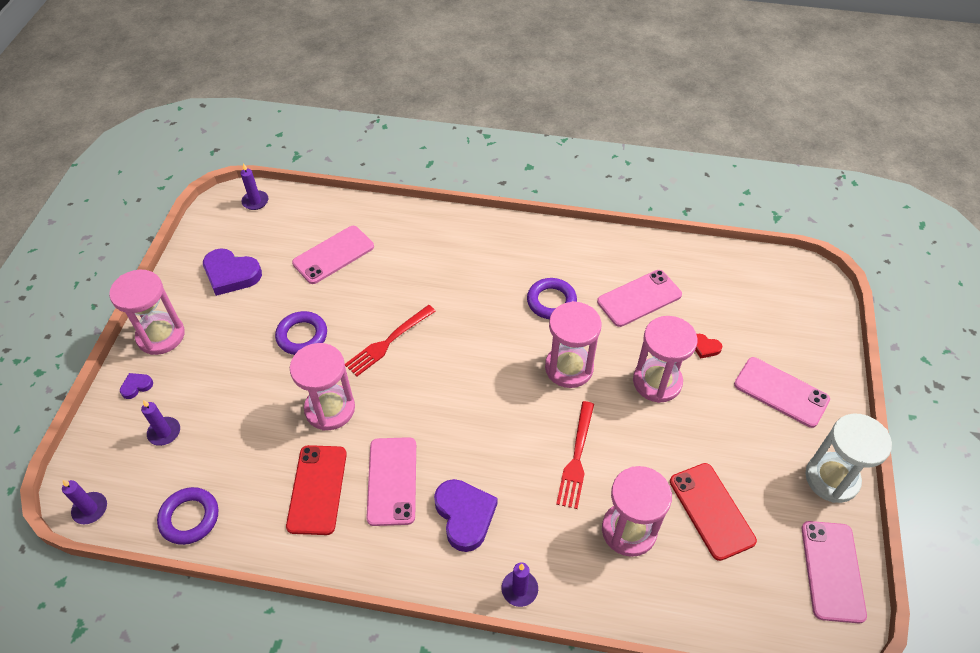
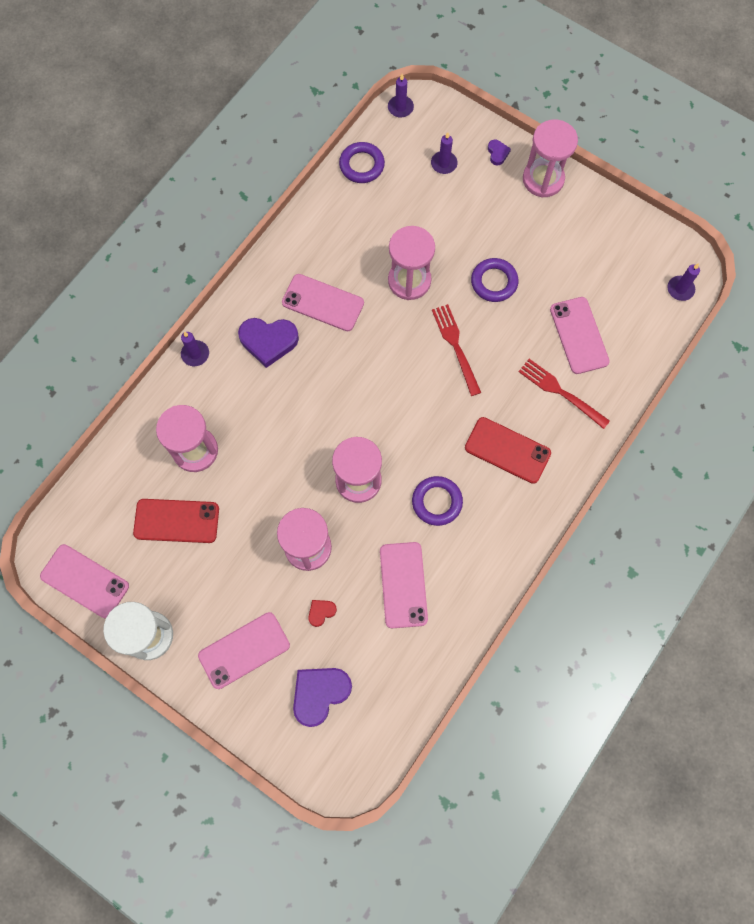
camera: 115 degrees right, 20 degrees up
(231, 274) = (590, 246): purple heart -> purple heart (320, 693)
(317, 489) = (342, 251): red phone -> red phone (507, 450)
(576, 458) = (272, 443): red fork -> red fork (560, 392)

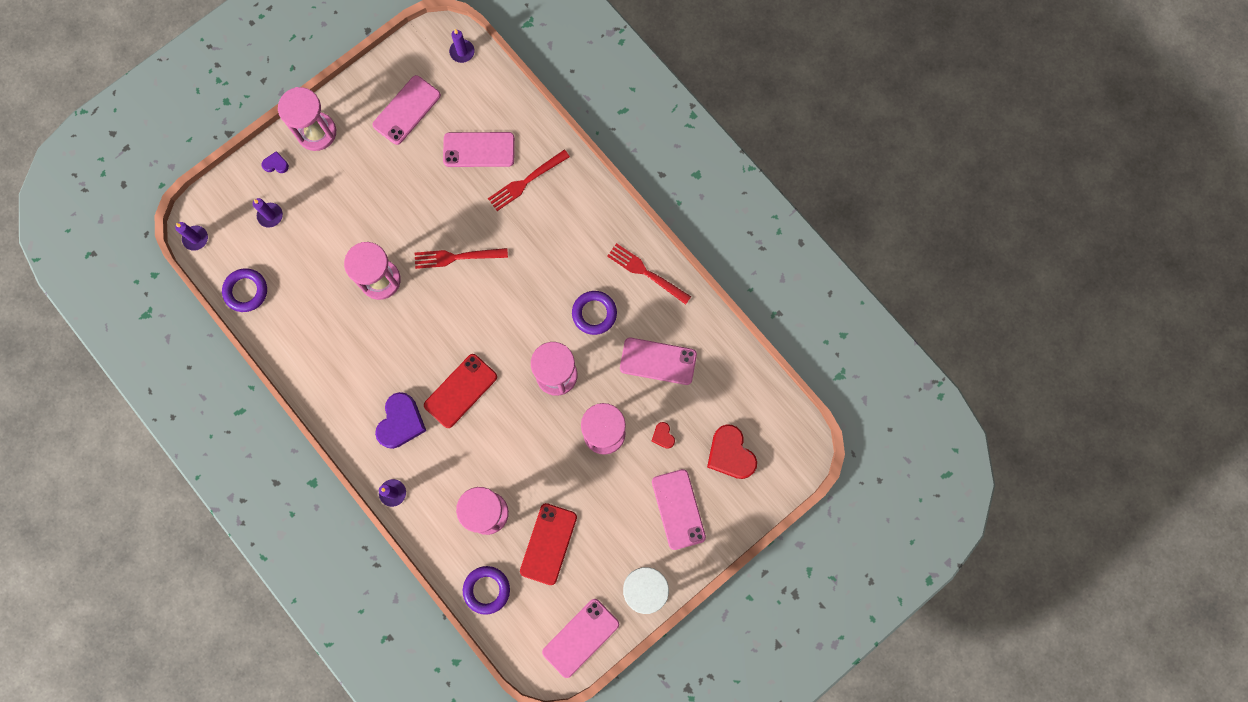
camera: 75 degrees left, 5 degrees up
(320, 693) = (730, 454): purple heart -> red heart
(323, 302) = (377, 363): pink phone -> pink phone (406, 110)
(494, 282) = (405, 206): purple ring -> purple ring (486, 590)
(499, 545) = (645, 272): none -> red fork
(507, 450) = (565, 241): red phone -> red phone (460, 391)

